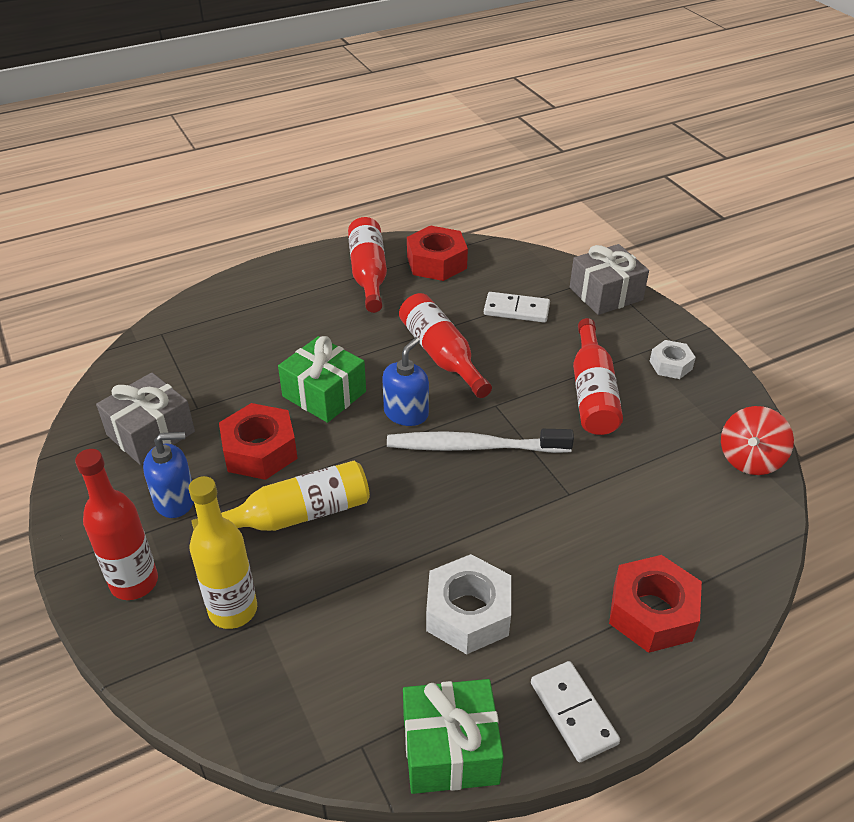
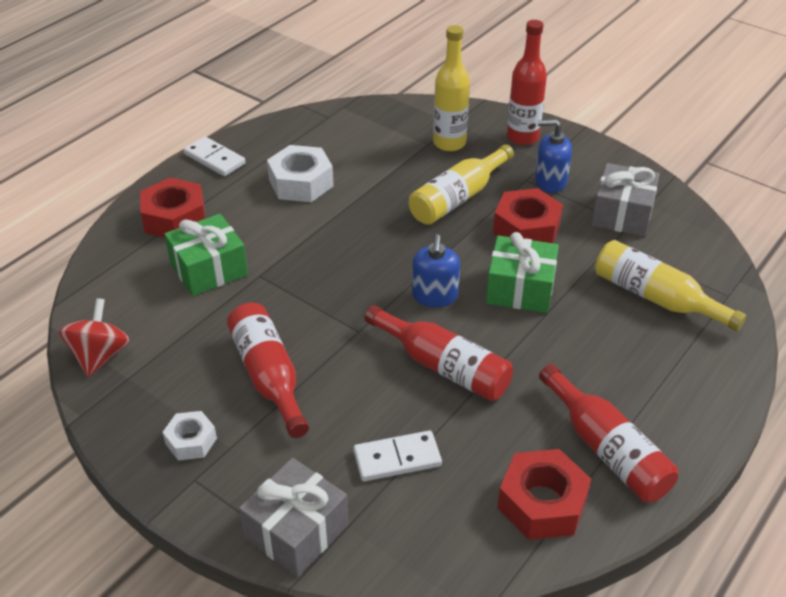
camera: 155 degrees right, 0 degrees up
(175, 500) = (550, 181): blue soap dispenser -> blue soap dispenser turned 45 degrees clockwise
(219, 350) = (656, 298): none -> yellow bottle
(450, 749) = (279, 128): green gift -> green gift (209, 269)
(473, 446) = (357, 286): white toothbrush -> none

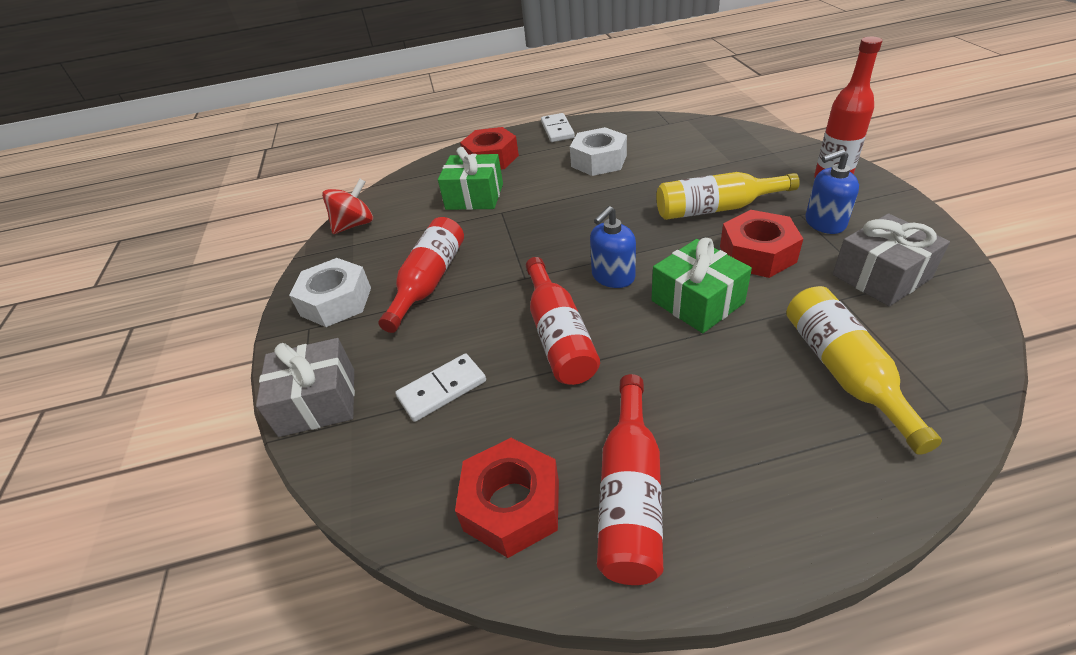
camera: 45 degrees right, 0 degrees up
(191, 441) = (336, 301): white nut -> white nut, size x1.69
(397, 459) = (442, 389): white domino -> white domino turned 60 degrees counterclockwise
(449, 143) = (752, 166): yellow bottle -> none
(550, 181) = (824, 223): blue soap dispenser -> blue soap dispenser turned 60 degrees counterclockwise

